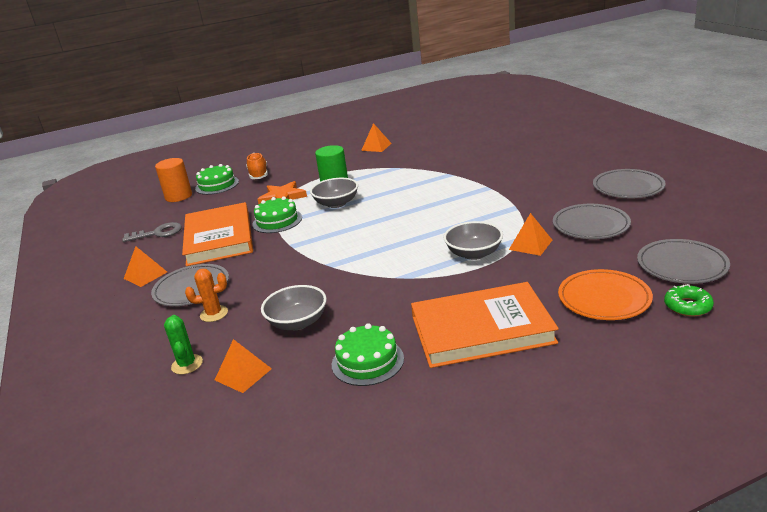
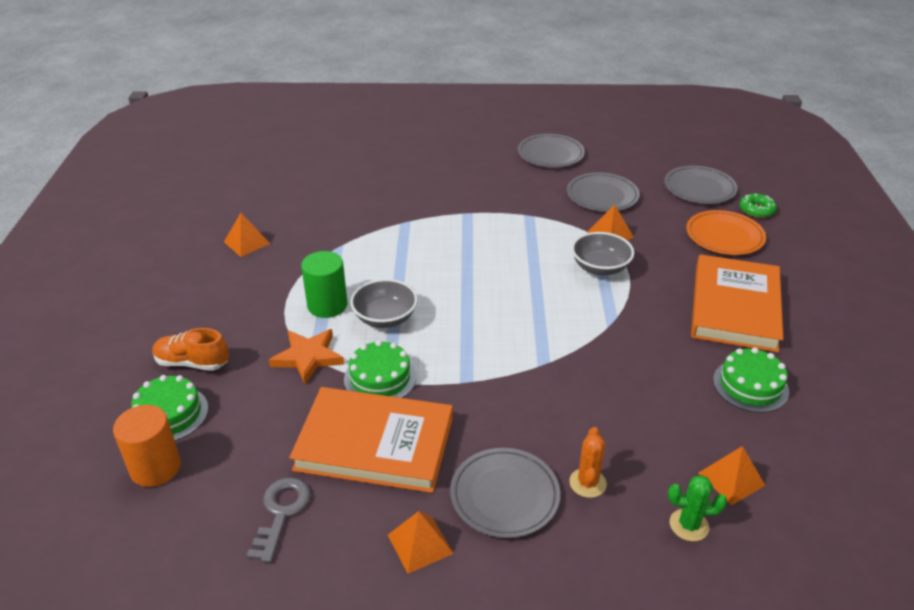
camera: 70 degrees left, 10 degrees up
(297, 322) = (652, 416): grey bowl -> none

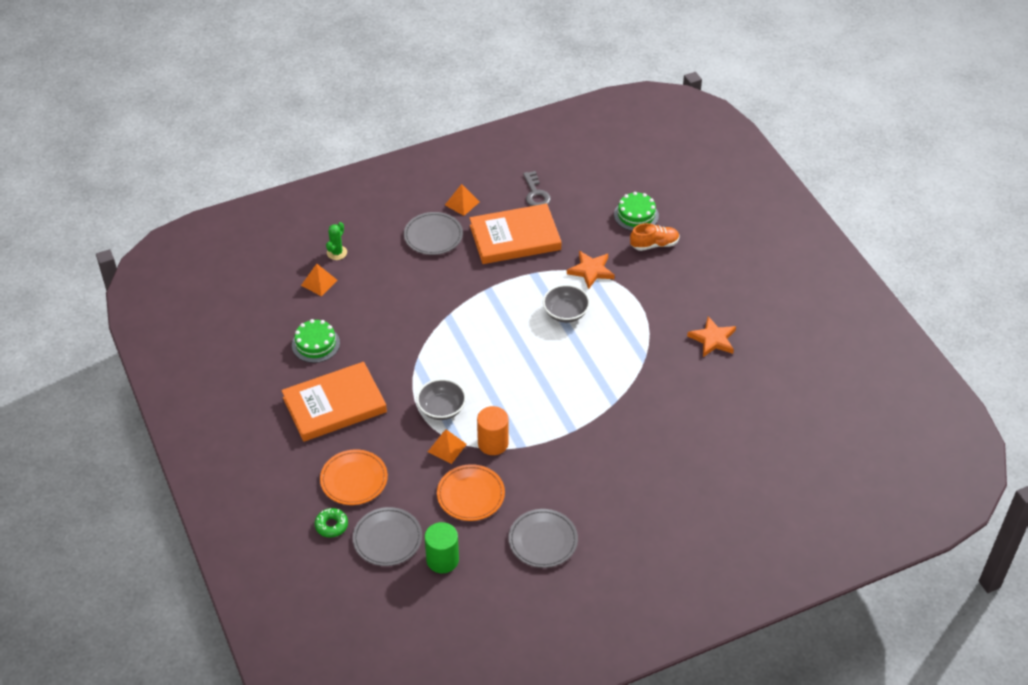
camera: 155 degrees right, 10 degrees up
(155, 467) = (615, 191): orange cylinder -> orange cylinder (493, 443)
(246, 242) = (713, 339): orange pyramid -> orange star
(327, 305) = (610, 309): green cylinder -> green cylinder (442, 560)
(380, 378) = (539, 273): green cake -> none
(587, 483) = (394, 255): orange cactus -> none
(602, 196) = (470, 495): grey plate -> orange plate
(689, 525) = (337, 253): green cactus -> green cactus turned 45 degrees counterclockwise
(734, 307) = (334, 405): orange book -> orange book turned 75 degrees clockwise

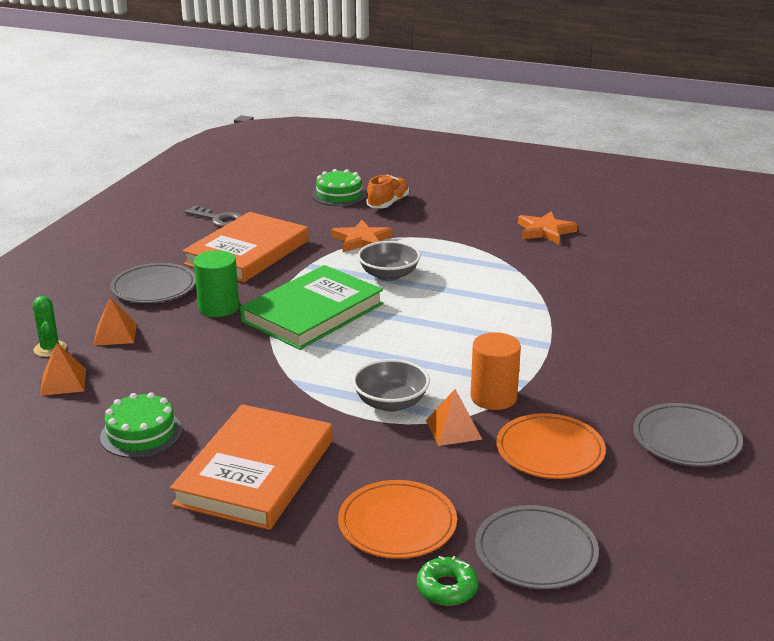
camera: 45 degrees left, 20 degrees down
(442, 560) = (628, 526): green cylinder -> green cylinder (218, 308)
(462, 203) = (149, 254): orange pyramid -> orange pyramid (115, 334)
(487, 315) = (312, 312): none -> green book

